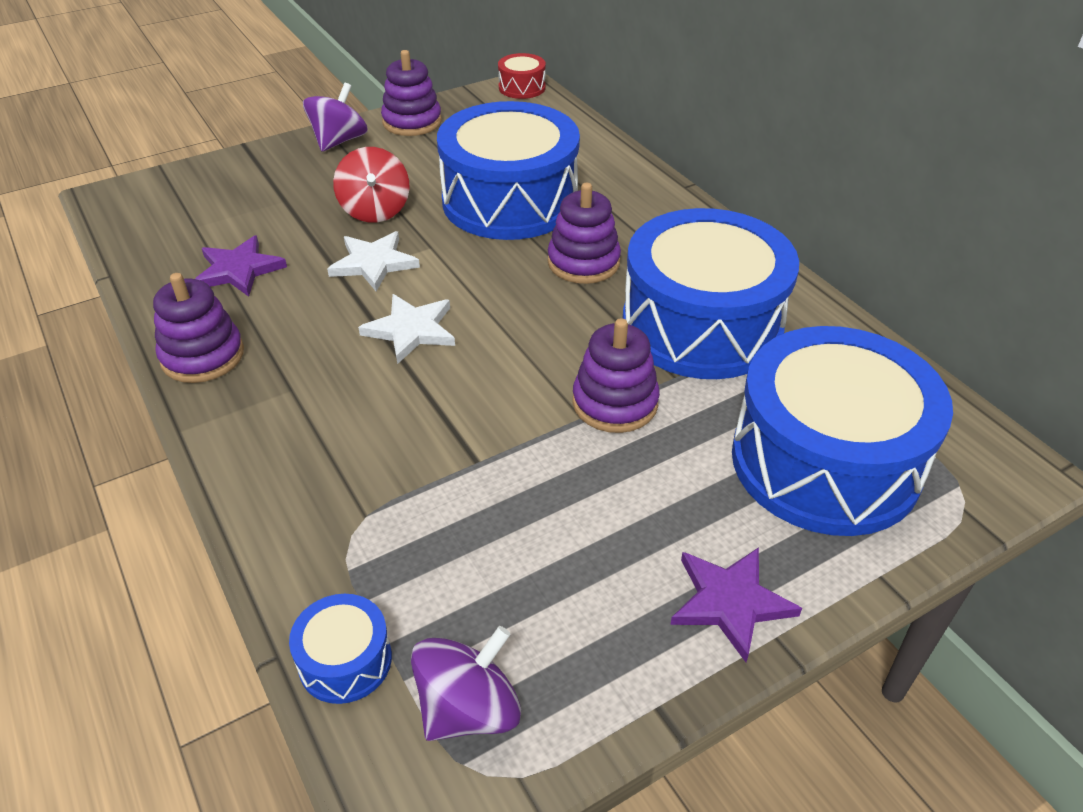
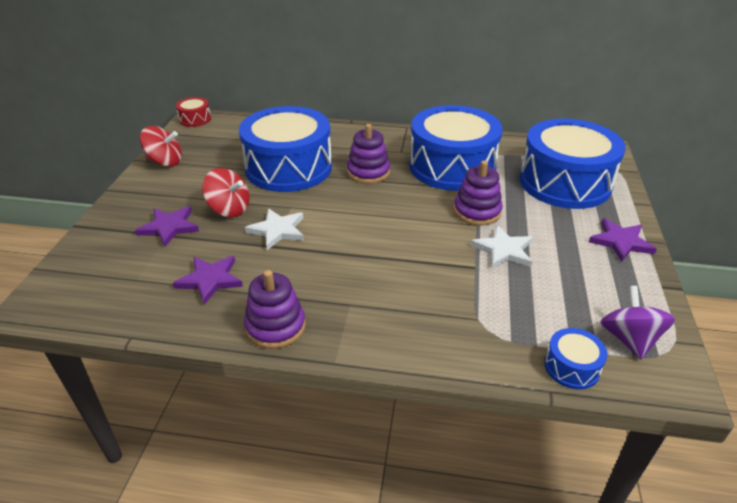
camera: 50 degrees left, 5 degrees down
(299, 194) = (169, 227): none -> purple star
(339, 141) = (139, 192): purple spinning top -> none
(411, 330) = (352, 243): white star -> white star (504, 250)
(412, 122) = (165, 162): purple stacking toy -> red spinning top

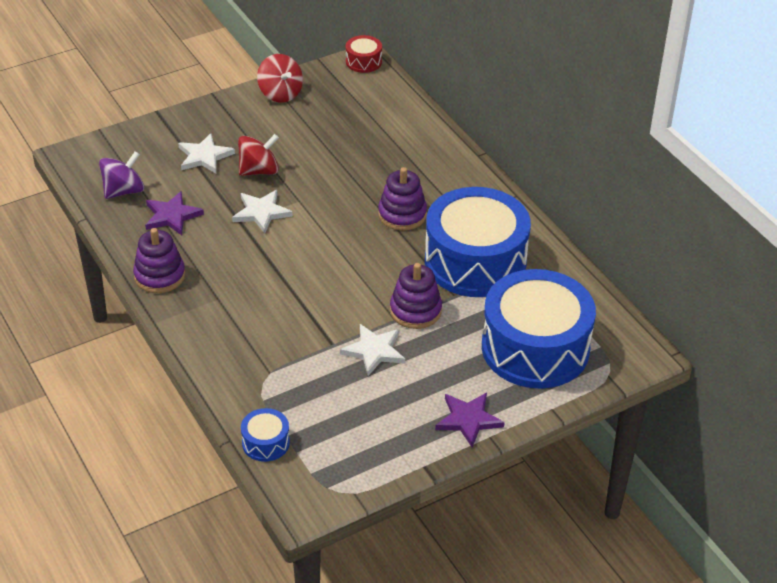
camera: 50 degrees right, 5 degrees up
(169, 227) = (204, 156): purple star -> white star
(229, 209) = (259, 170): red spinning top -> red spinning top turned 105 degrees counterclockwise
(288, 168) = (353, 165): blue drum -> none
(629, 339) = (329, 465): purple spinning top -> purple spinning top (123, 191)

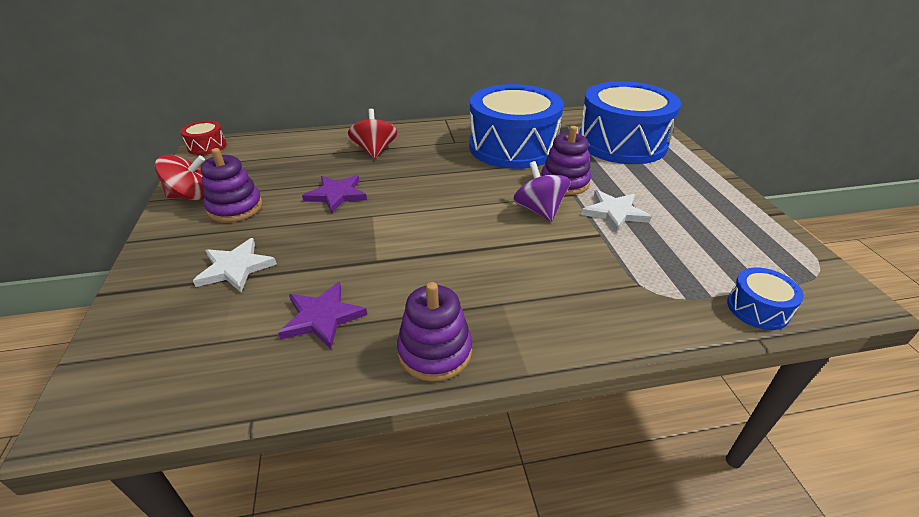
camera: 70 degrees left, 5 degrees down
(123, 191) = (228, 359): purple spinning top -> purple spinning top (539, 210)
(259, 170) = (301, 232): red spinning top -> red spinning top (374, 151)
(261, 212) = (372, 243): white star -> none
(402, 214) = (434, 166): purple stacking toy -> purple stacking toy (235, 207)
(468, 420) = (706, 183): purple star -> purple star (336, 195)

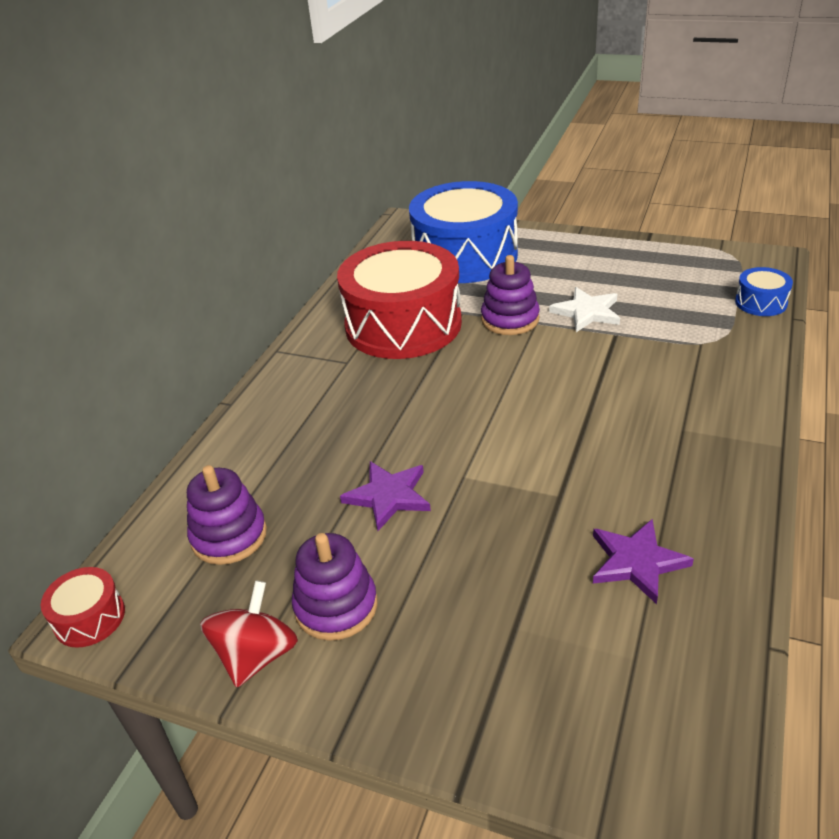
camera: 55 degrees left, 0 degrees up
(235, 268) = (492, 625): white star -> none
(374, 151) = (301, 434): red spinning top -> none
(435, 351) = (729, 493): purple stacking toy -> purple stacking toy (229, 536)
(512, 147) = (403, 325): blue drum -> red drum
(539, 210) = (548, 354): purple spinning top -> none

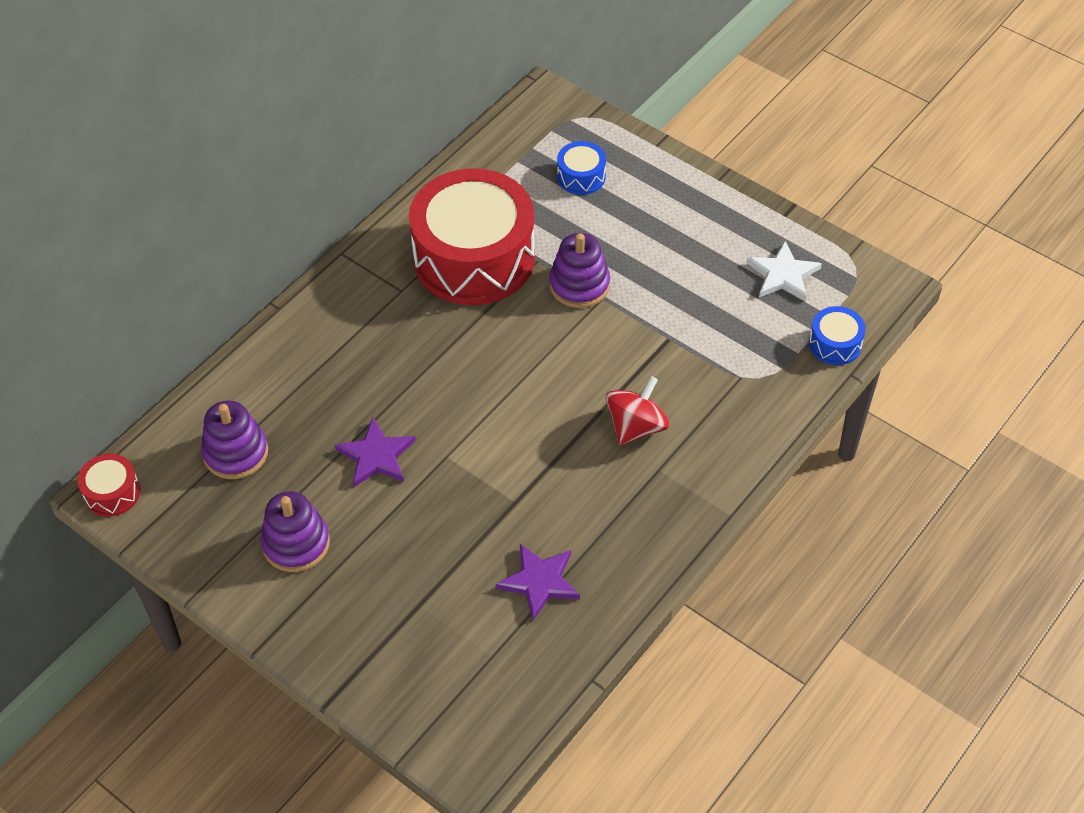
camera: 15 degrees right, 15 degrees up
(256, 655) = (225, 564): red spinning top -> red spinning top (636, 426)
(465, 256) = (581, 177): blue drum -> blue drum, size x0.41
(587, 312) = (658, 300): white star -> white star (783, 275)

